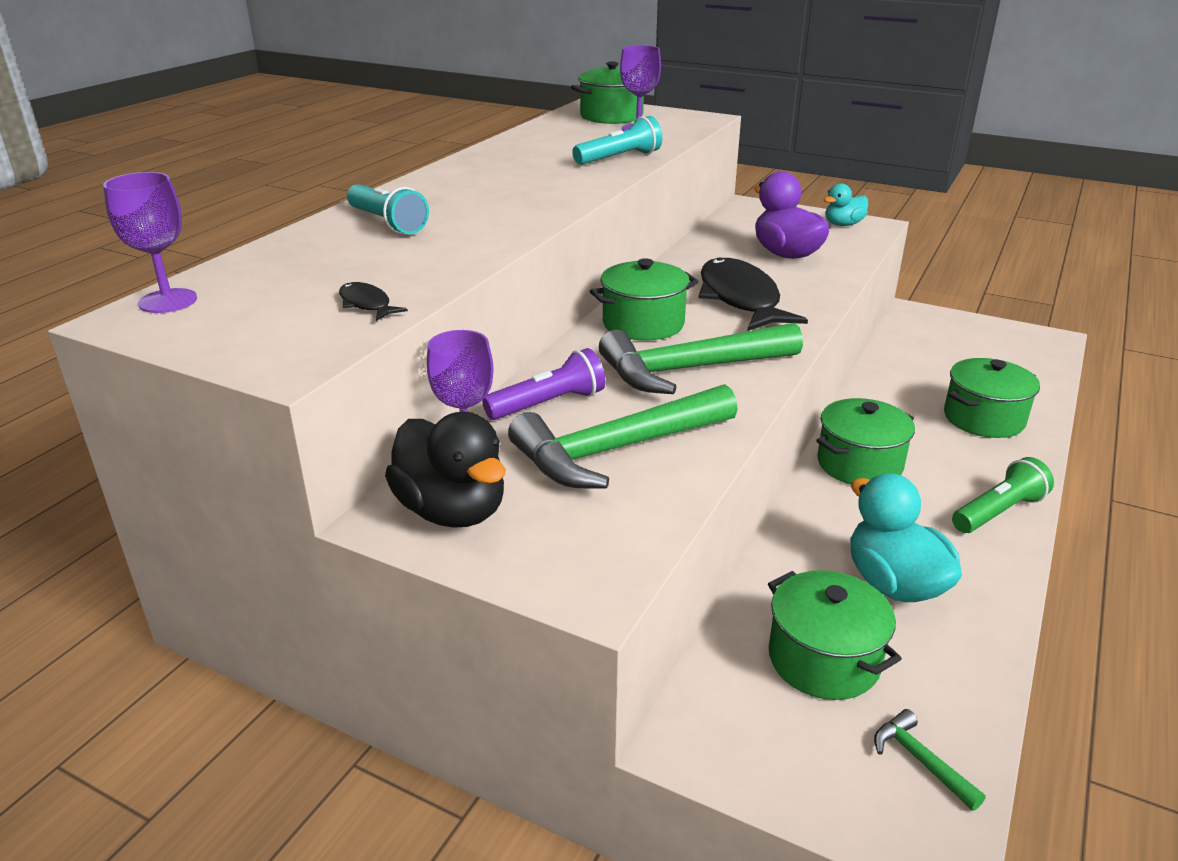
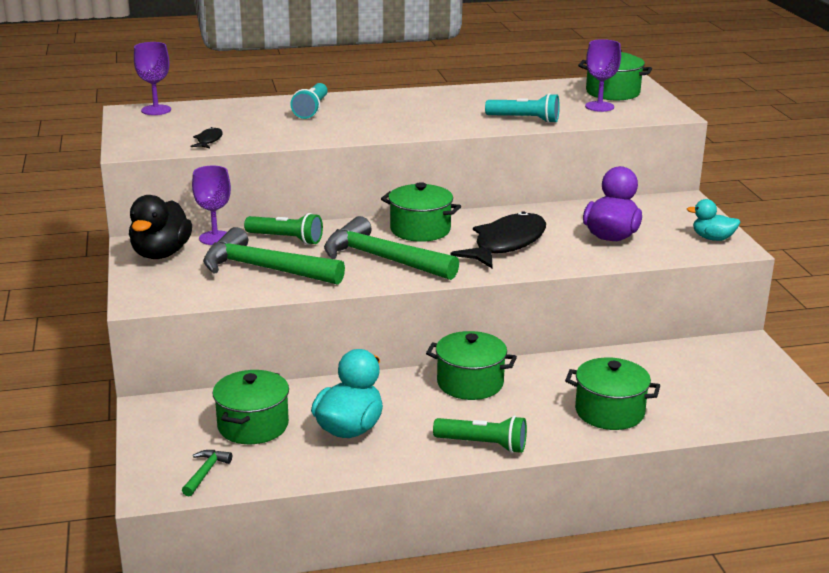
camera: 50 degrees right, 5 degrees down
(548, 404) = (286, 239): purple flashlight -> green flashlight

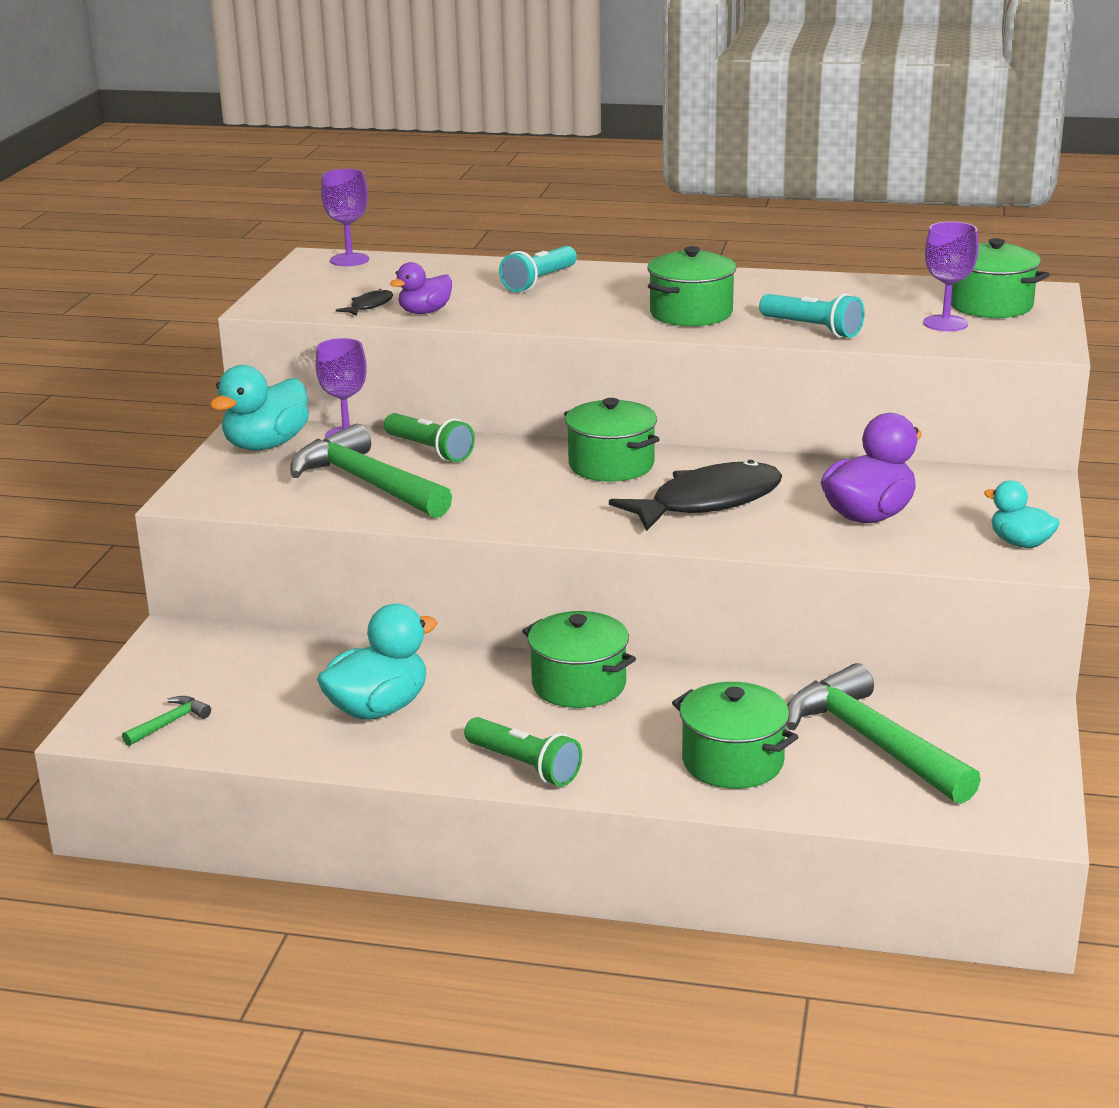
camera: 25 degrees right, 0 degrees up
(161, 254) = (266, 445): black duck -> turquoise duck
(253, 425) = (269, 680): green pot -> green pot (691, 313)
(254, 140) = (425, 312): none -> purple duck
(381, 259) = (523, 495): green hammer -> green hammer (871, 741)

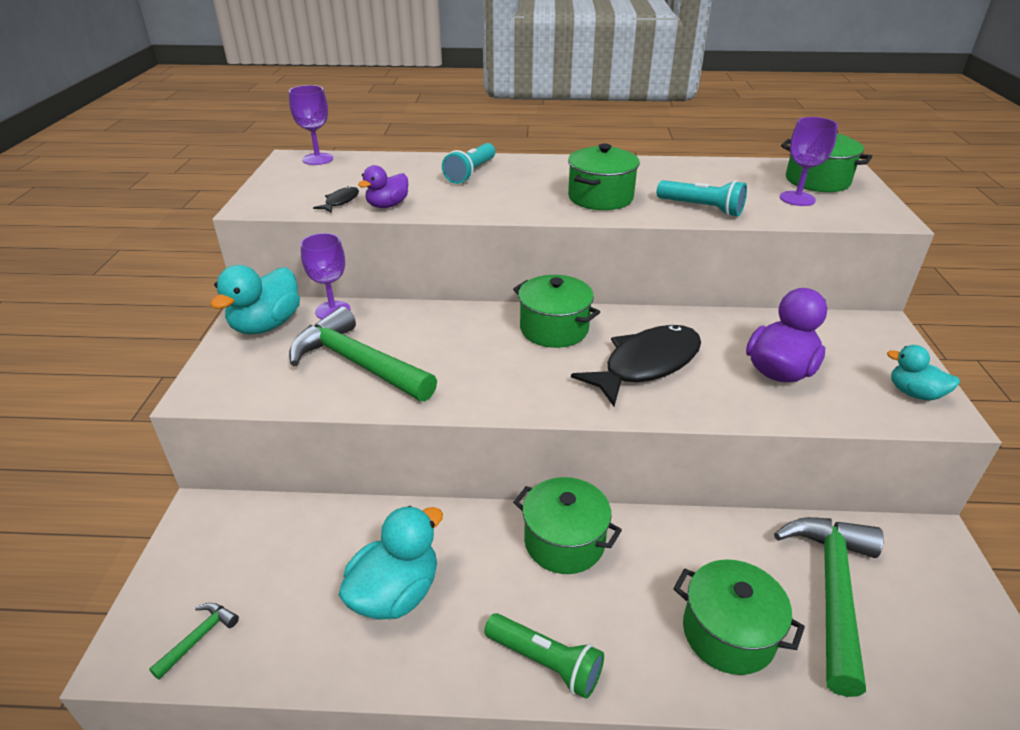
camera: 10 degrees left, 10 degrees up
(429, 450) = (404, 322): green flashlight -> none
(871, 741) = (832, 590): green hammer -> green hammer turned 60 degrees clockwise

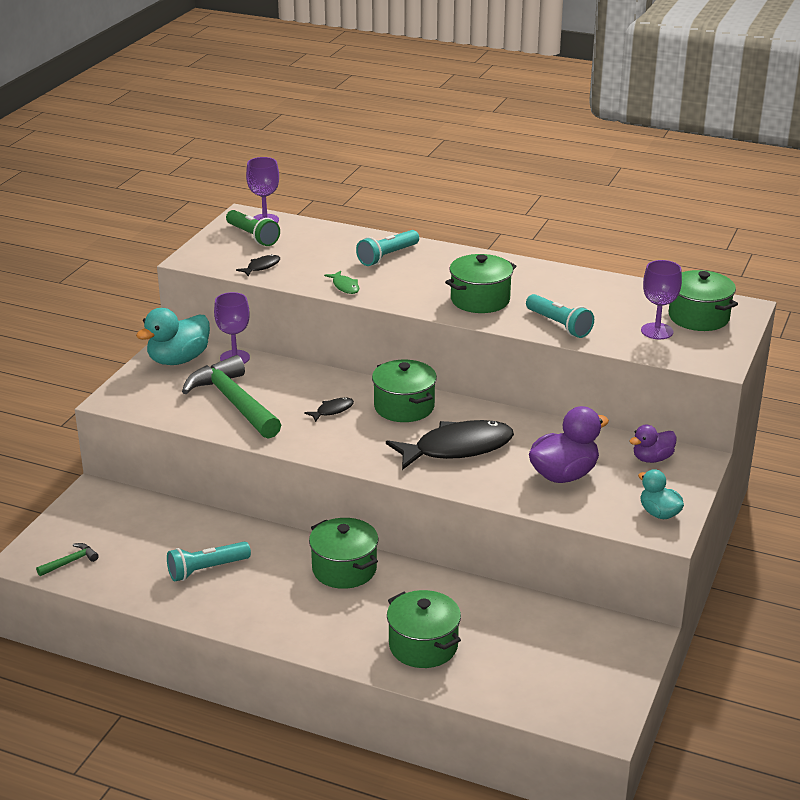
camera: 20 degrees right, 5 degrees down
(387, 205) = (297, 277): purple duck -> purple duck (652, 459)
(395, 593) = (206, 569): turquoise duck -> turquoise flashlight
(448, 207) = (345, 286): none -> green fish
(479, 349) = (332, 410): none -> black fish
(545, 662) = (285, 629): green flashlight -> green flashlight (252, 236)
(832, 590) = (523, 643): green hammer -> none

